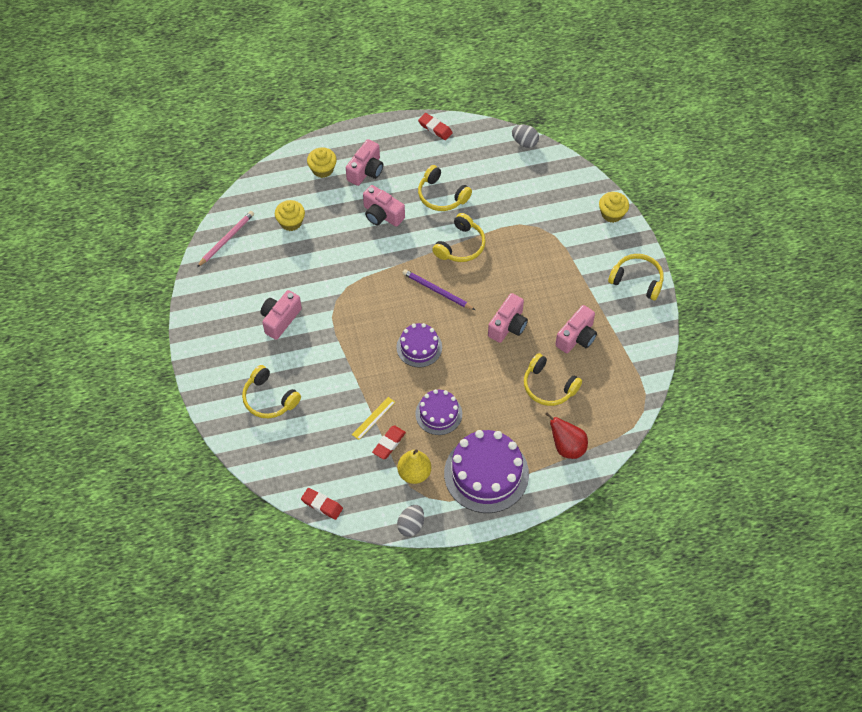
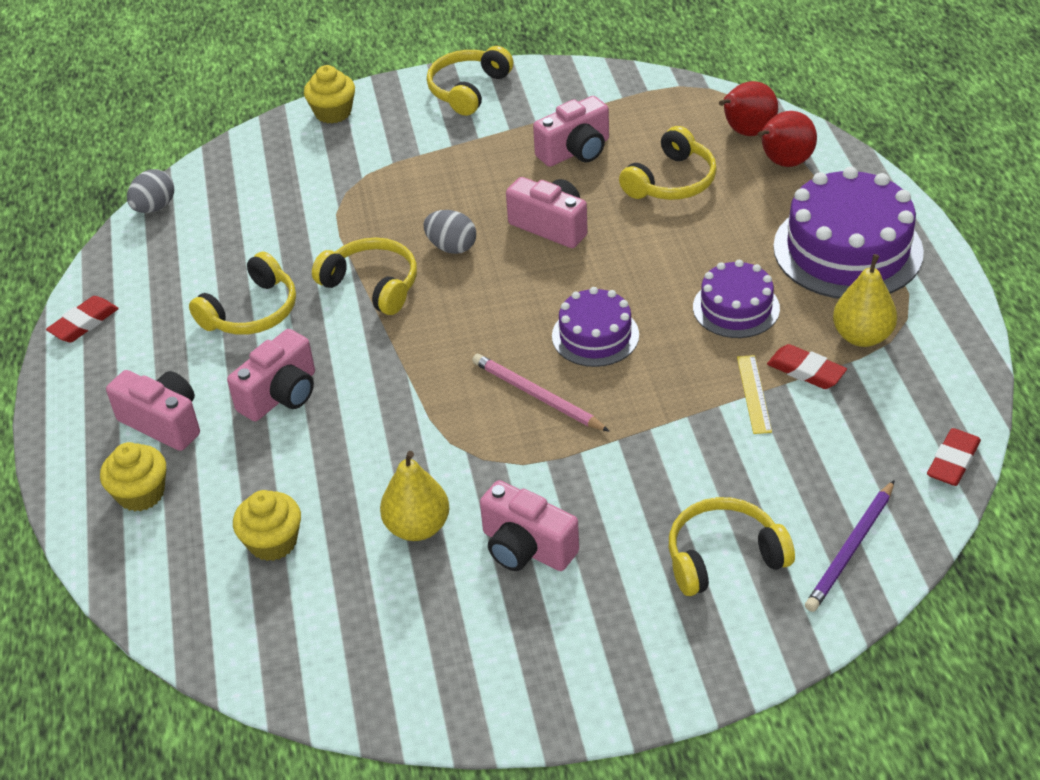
camera: 85 degrees left, 15 degrees down
(226, 239) = (300, 661): pink pencil -> pink pencil (537, 396)
(269, 399) = (723, 556): yellow headphones -> yellow headphones turned 150 degrees counterclockwise
(295, 276) = (417, 527): none -> yellow pear
(373, 418) = (753, 394): yellow ruler -> yellow ruler turned 45 degrees clockwise
(411, 525) = (967, 338): grey egg -> grey egg (451, 247)
(437, 291) = (471, 314): purple pencil -> purple pencil (851, 549)
(576, 337) = (575, 151): pink camera -> pink camera turned 105 degrees clockwise
(597, 428) = (746, 132): none -> red pear

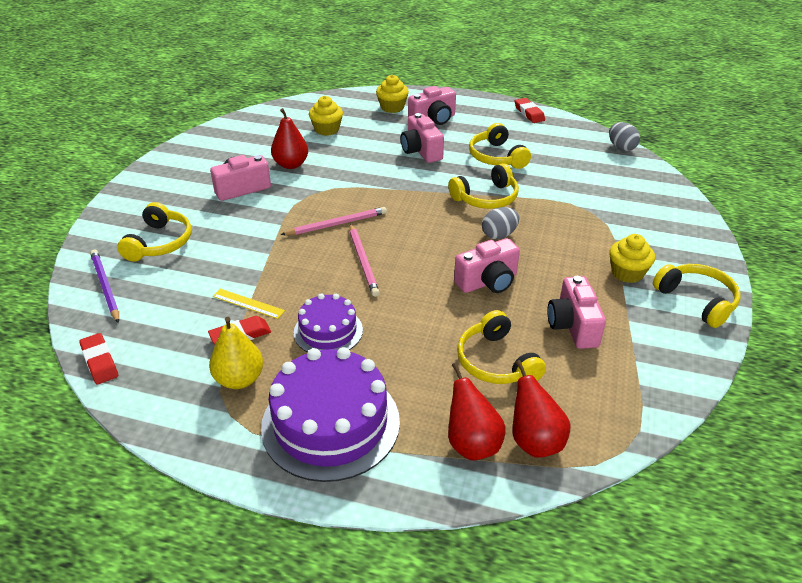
camera: 115 degrees right, 5 degrees down
(333, 112) = (696, 230): yellow cupcake -> yellow cupcake (627, 273)
(417, 527) = (291, 164): yellow pear -> red pear
(595, 335) = (363, 261): purple cake -> pink pencil

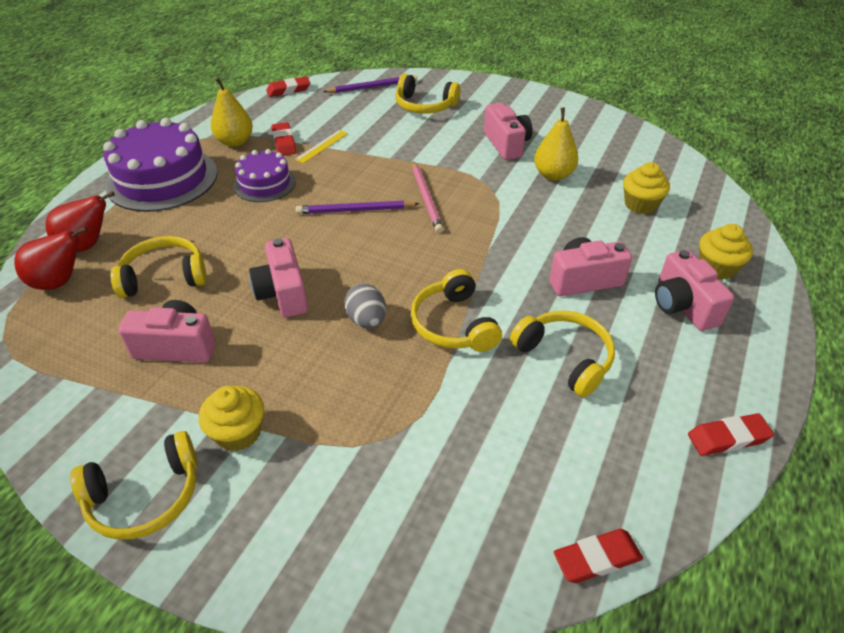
camera: 100 degrees right, 5 degrees up
(291, 164) = (553, 175): red pear -> yellow pear
(363, 261) = (355, 210): pink pencil -> purple pencil
(496, 157) = (565, 358): yellow headphones -> yellow headphones turned 60 degrees clockwise
(621, 147) = (597, 558): grey egg -> red eraser

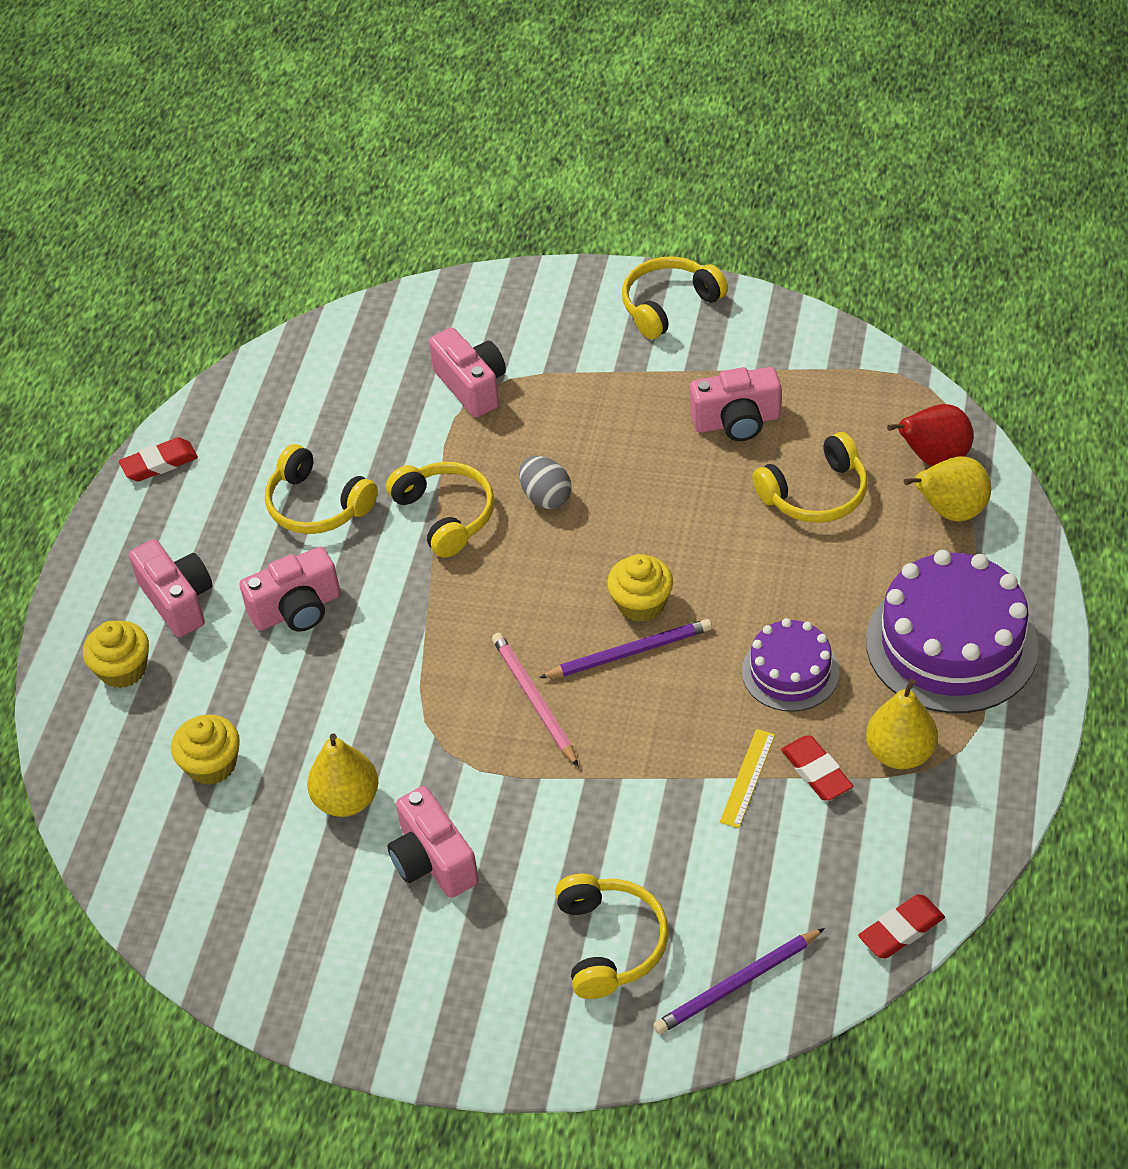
camera: 170 degrees right, 5 degrees up
(87, 245) = (950, 511): red pear -> yellow pear
(238, 432) = (621, 365): yellow cupcake -> yellow cupcake (641, 604)
(283, 293) = (659, 506): pink camera -> pink camera (472, 386)
(424, 106) = (610, 943): yellow headphones -> yellow headphones turned 75 degrees clockwise
(597, 558) = (286, 350): red eraser -> none

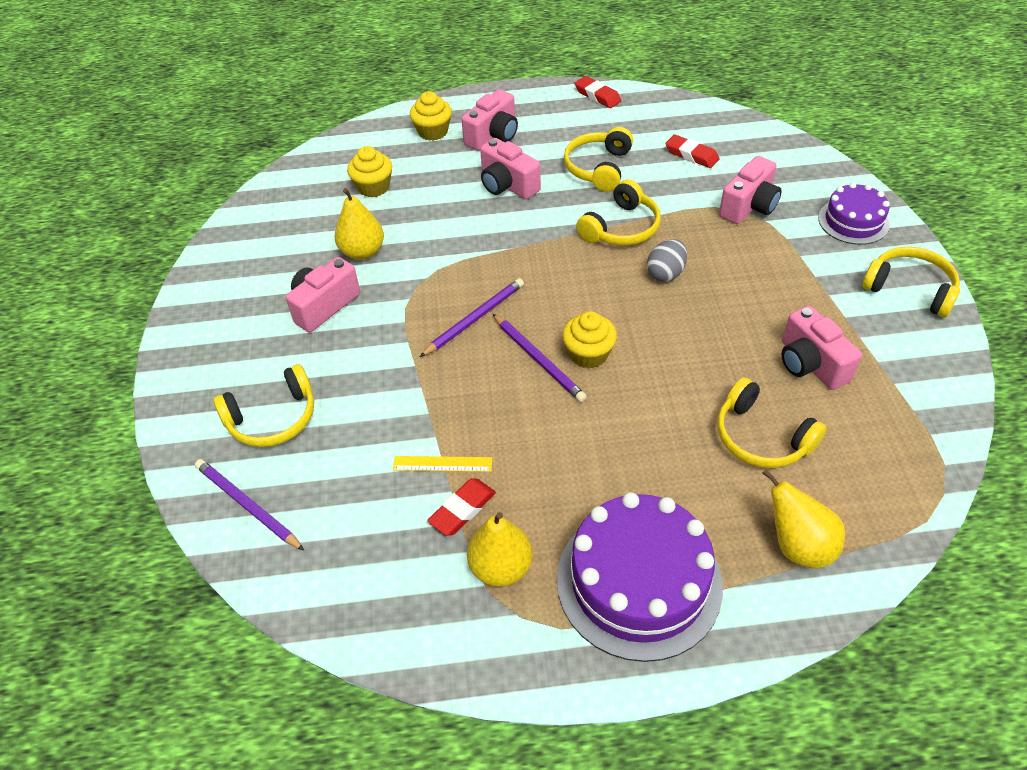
camera: 70 degrees right, 0 degrees up
(534, 700) = (474, 319): pink pencil -> purple pencil
(790, 672) = (559, 466): purple cake -> purple cake (853, 221)
(901, 930) = (316, 610): red eraser -> red eraser (691, 155)
(934, 458) = (856, 517): red pear -> none

